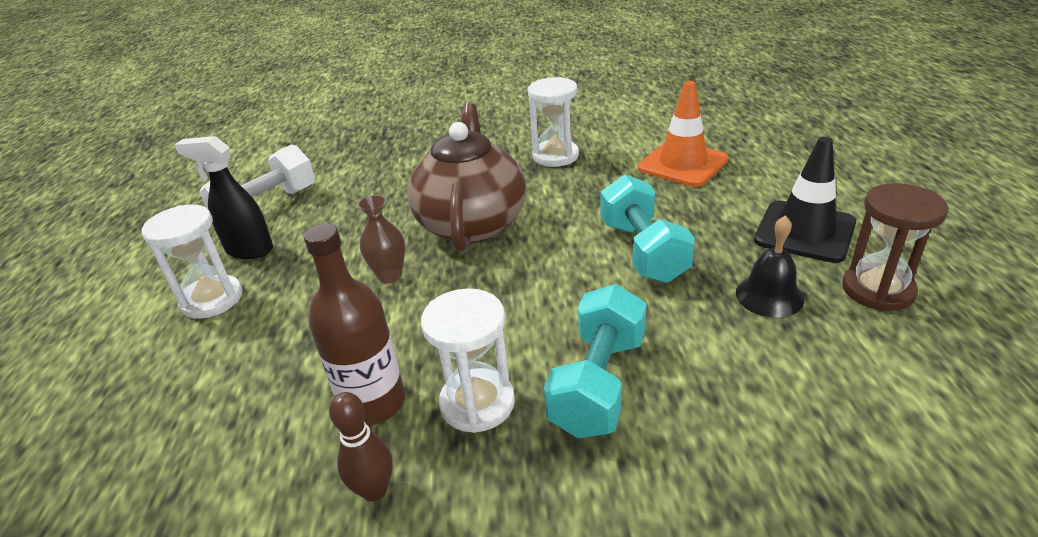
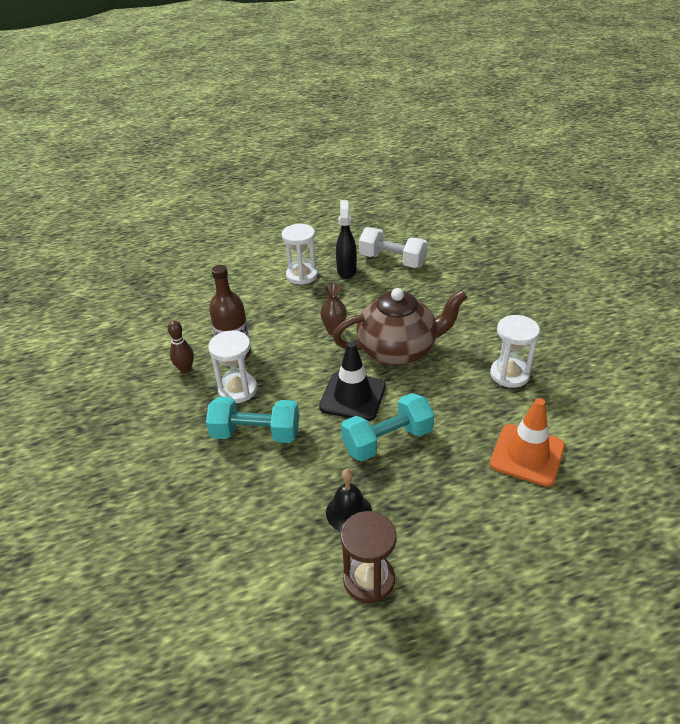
camera: 75 degrees right, 5 degrees up
(804, 232) = (439, 538): black traffic cone -> black traffic cone (353, 396)

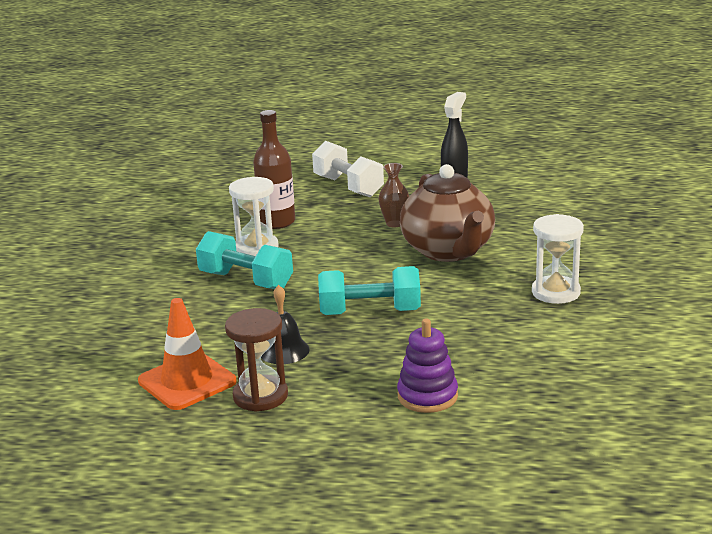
camera: 25 degrees right, 15 degrees down
(185, 369) = (220, 224): brown bowling pin -> none
(302, 275) = (401, 175): white hourglass -> none
(353, 396) = (366, 275): black traffic cone -> none
(392, 260) = (516, 180): white dumbbell -> white dumbbell (348, 186)
(398, 351) = (449, 251): brown teapot -> brown teapot turned 60 degrees clockwise
(504, 527) = (427, 396): none -> purple stacking toy
(527, 455) = (508, 354): orange traffic cone -> orange traffic cone (187, 381)

